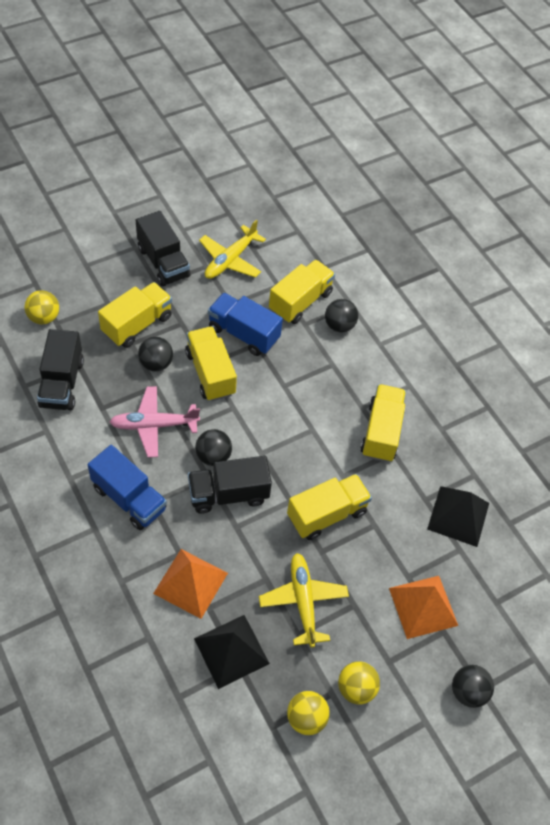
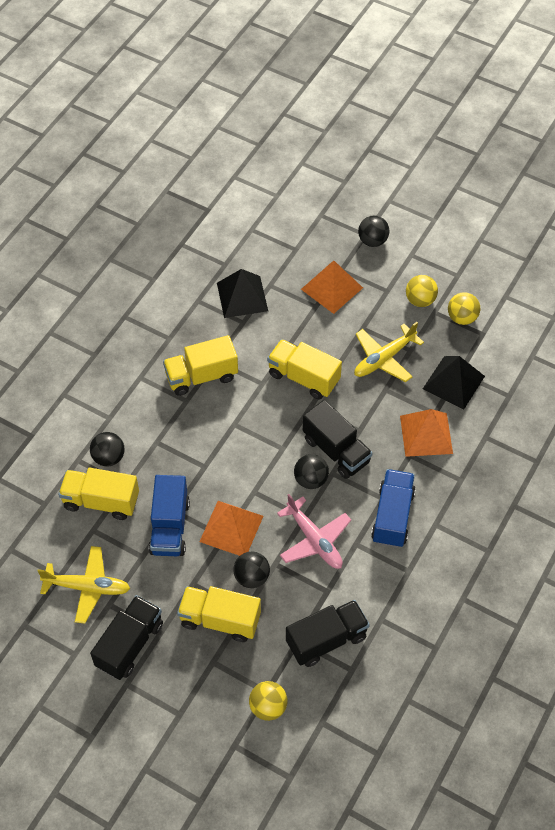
camera: 115 degrees left, 0 degrees up
(210, 373) = (231, 528): yellow truck -> orange pyramid

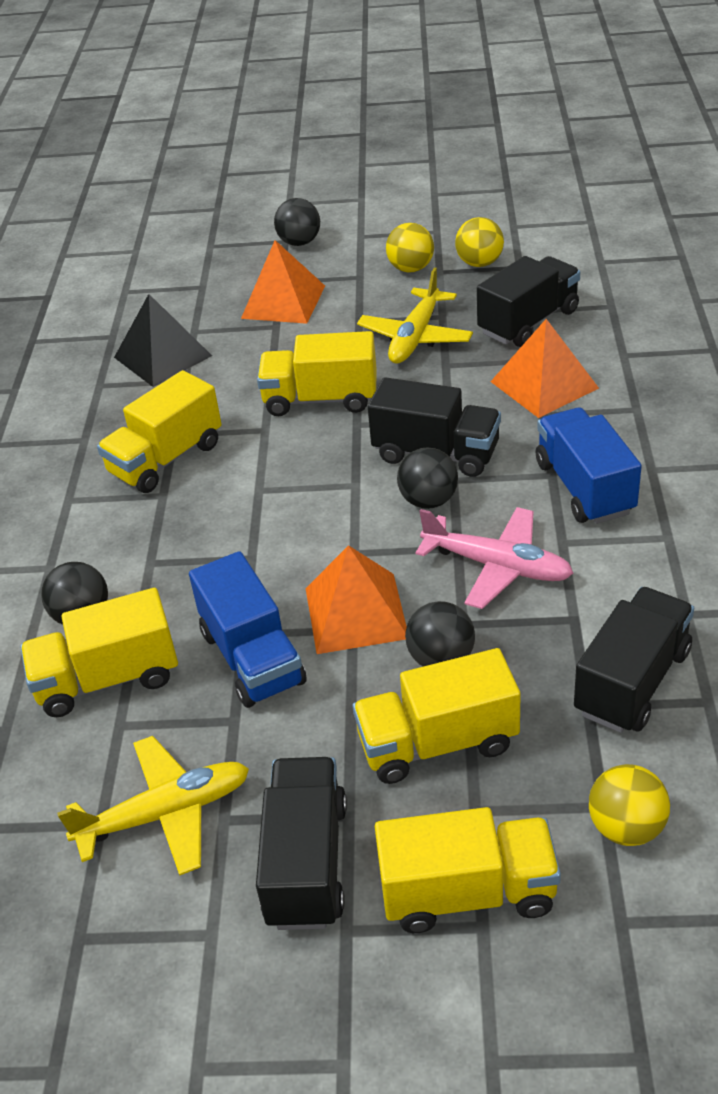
camera: 25 degrees left, 15 degrees down
(184, 696) = (468, 892): none -> yellow truck
(453, 382) = (528, 322): black pyramid -> black truck

